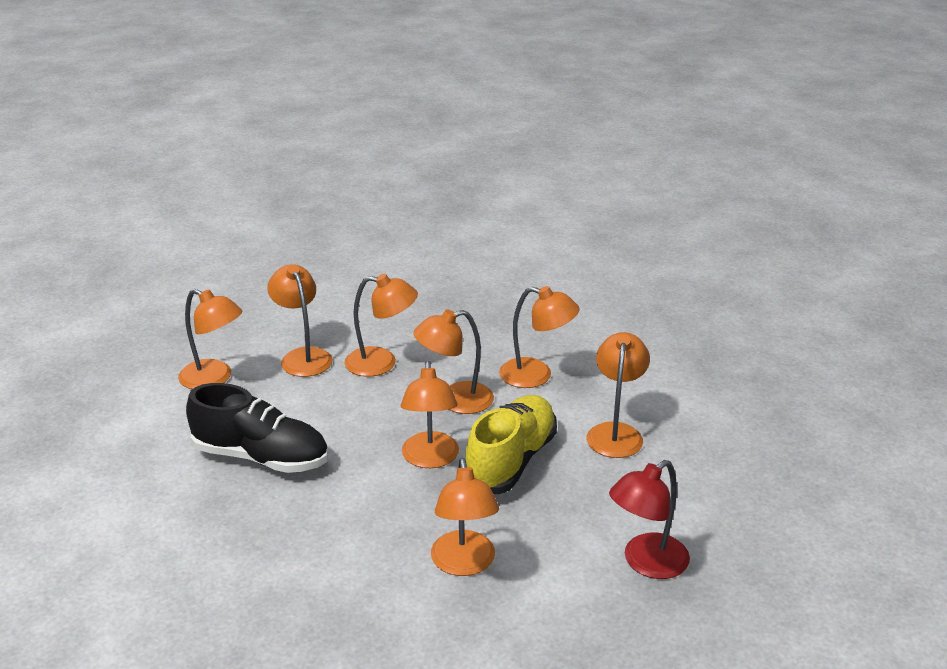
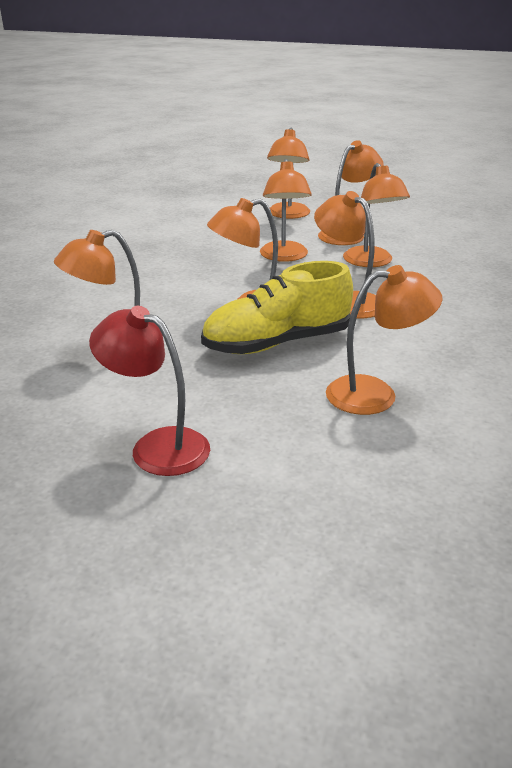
camera: 70 degrees right, 0 degrees up
(261, 457) = (206, 247): black shoe -> none
(511, 461) = (277, 343): yellow shoe -> yellow shoe turned 150 degrees clockwise
(536, 376) = (433, 333): orange lamp -> orange lamp (284, 257)

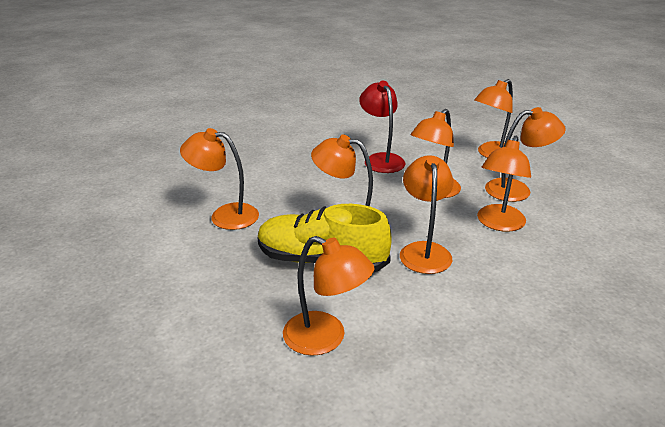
camera: 40 degrees right, 0 degrees up
(157, 446) = (148, 297): red lamp -> red lamp (381, 159)

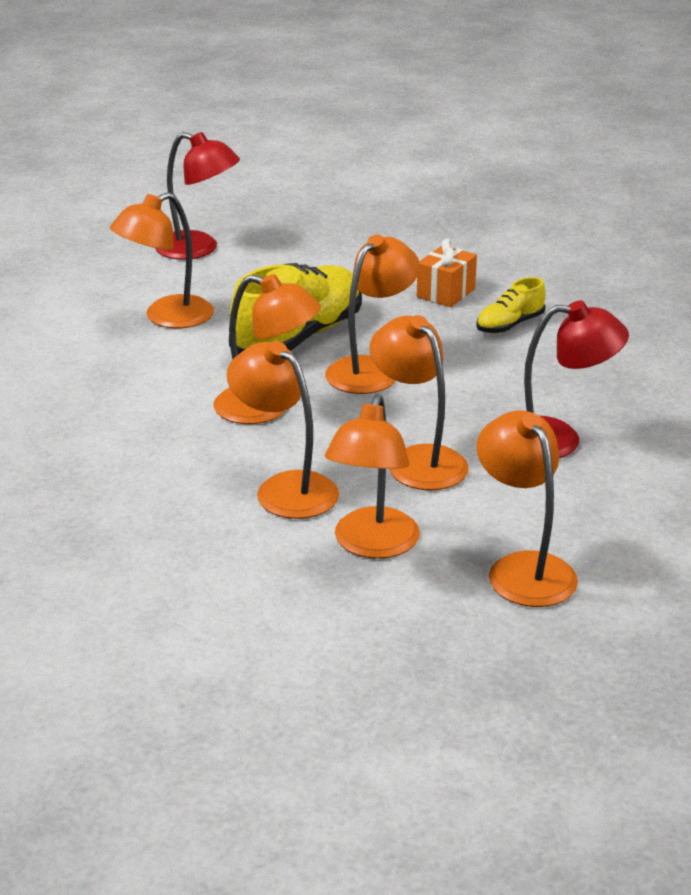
camera: 110 degrees right, 0 degrees up
(174, 364) = (198, 249): none -> red lamp
(225, 215) = (446, 293): orange lamp -> orange gift
(262, 187) = (509, 325): none -> yellow shoe

